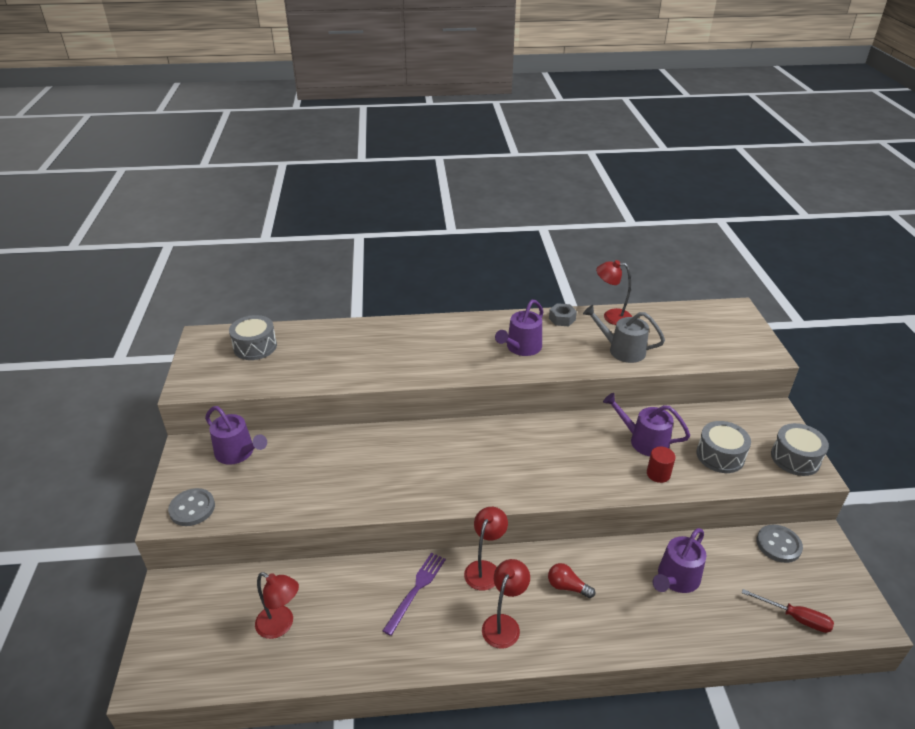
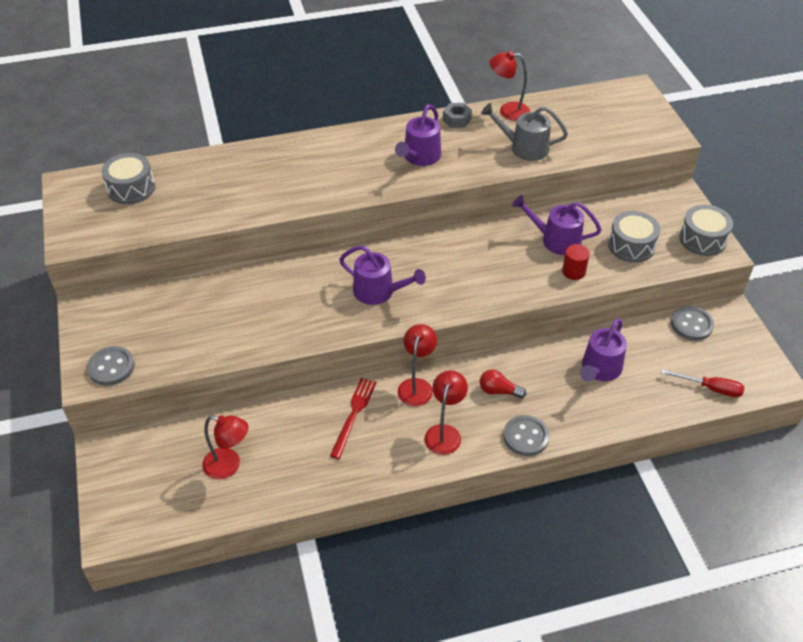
camera: 10 degrees left, 10 degrees up
(238, 453) = (140, 305): purple watering can -> purple watering can (378, 292)
(416, 590) = (353, 415): purple fork -> red fork
(588, 642) = (526, 437): none -> grey button

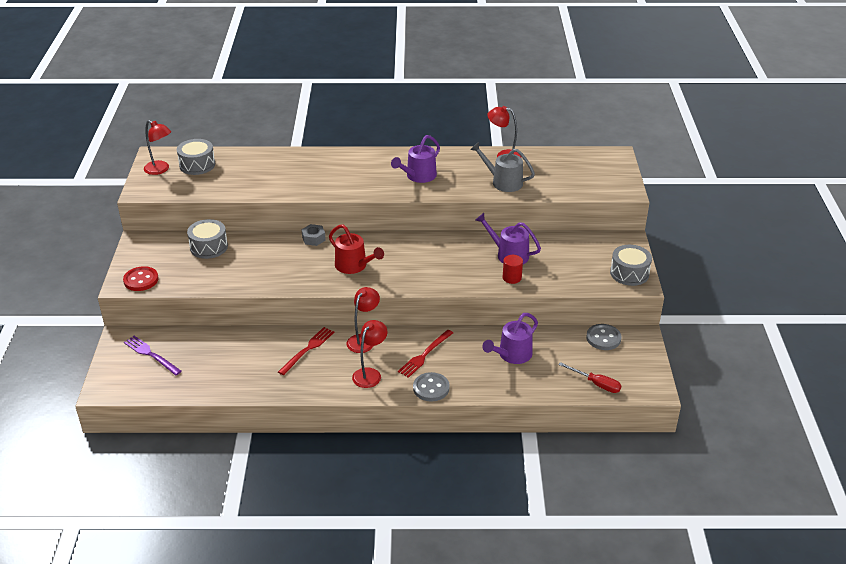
camera: 15 degrees right, 10 degrees down
(111, 367) = (141, 280): grey button -> red button
(155, 466) = (151, 355): none -> purple fork
(229, 466) = (203, 364): red lamp -> red lamp (160, 170)
(378, 292) = (354, 266): purple watering can -> red watering can
(457, 120) = (460, 156): grey nut -> grey nut (313, 238)
(498, 391) = (425, 354): red light bulb -> red fork
(631, 246) = (567, 268): grey drum -> grey drum (209, 247)

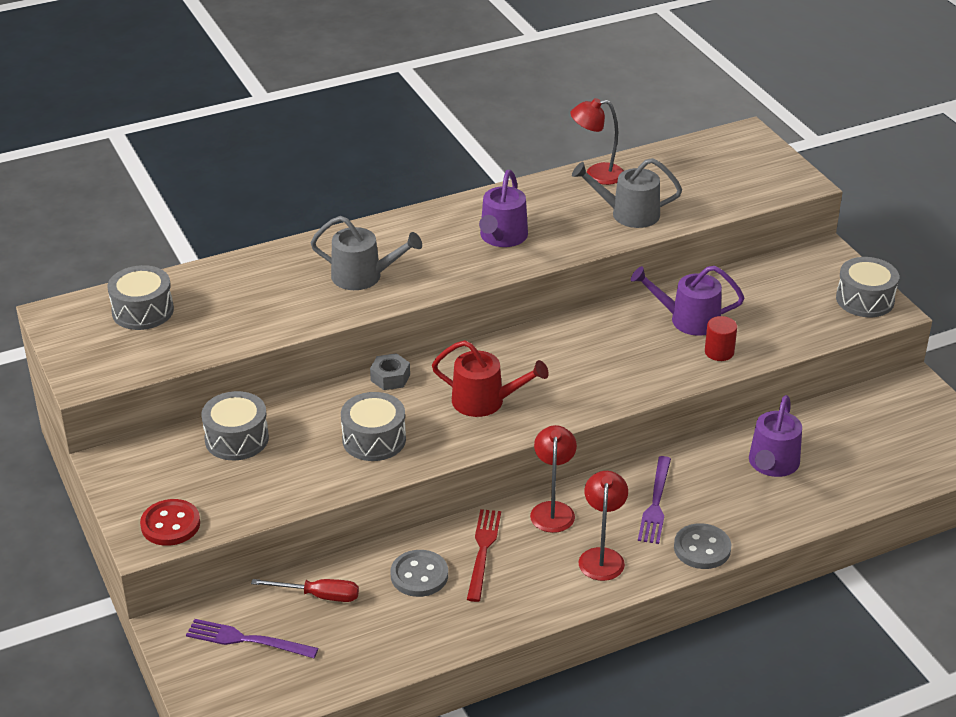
camera: 25 degrees left, 0 degrees up
(160, 170) = (88, 335): red lamp -> none
(278, 268) = (374, 439): none -> grey drum
(324, 177) = (363, 276): none -> grey watering can
(425, 354) = (655, 503): red fork -> purple fork
(596, 384) = (909, 469): red screwdriver -> red screwdriver (318, 596)
(603, 338) = (870, 402): grey button -> grey button (419, 575)

